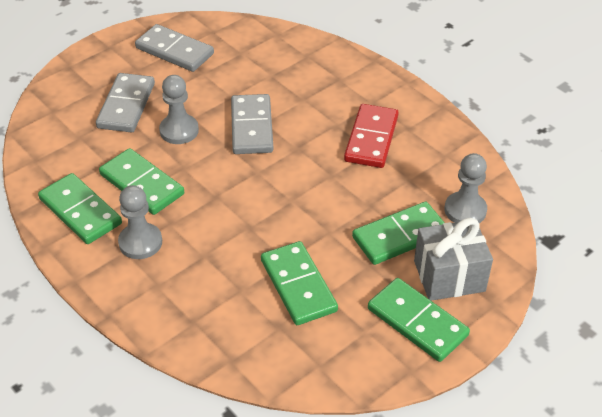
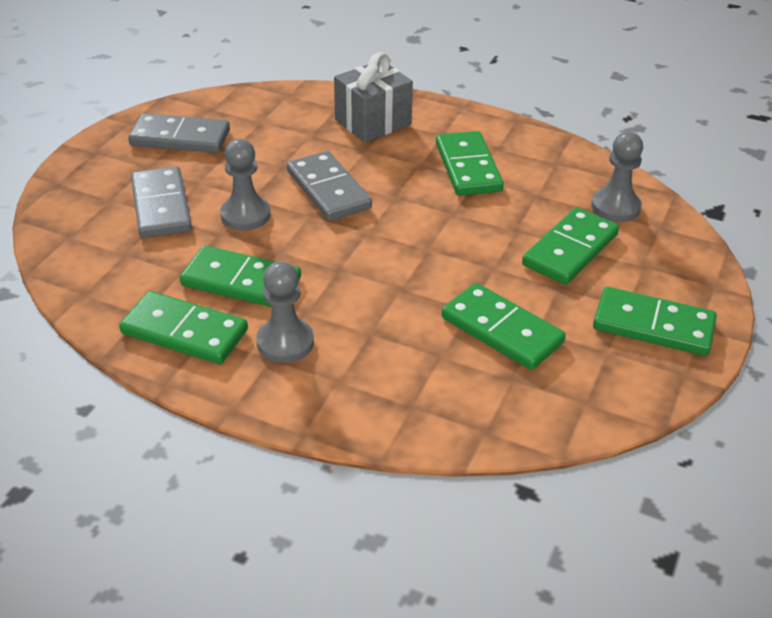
camera: 25 degrees left, 5 degrees down
(371, 139) = (468, 167): red domino -> green domino
(449, 276) = (649, 272): grey gift -> grey gift (373, 122)

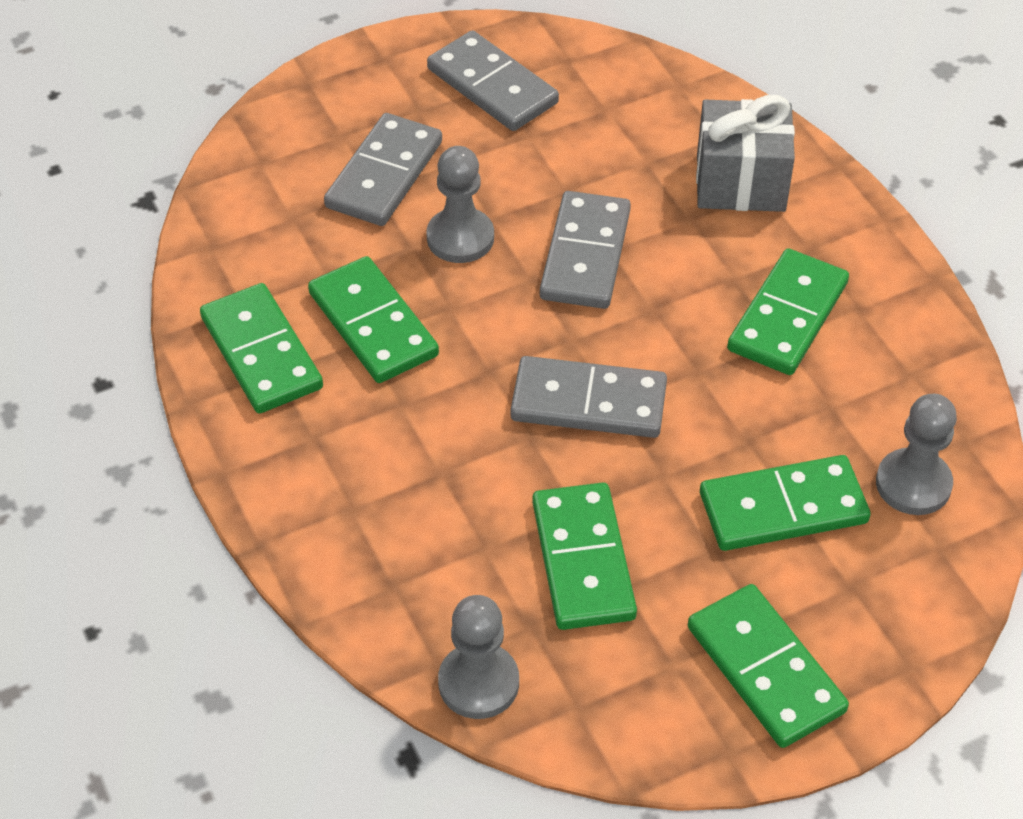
camera: 40 degrees right, 10 degrees up
(285, 342) = (344, 428): grey pawn -> grey pawn (478, 683)
(413, 255) = (588, 402): none -> grey domino

